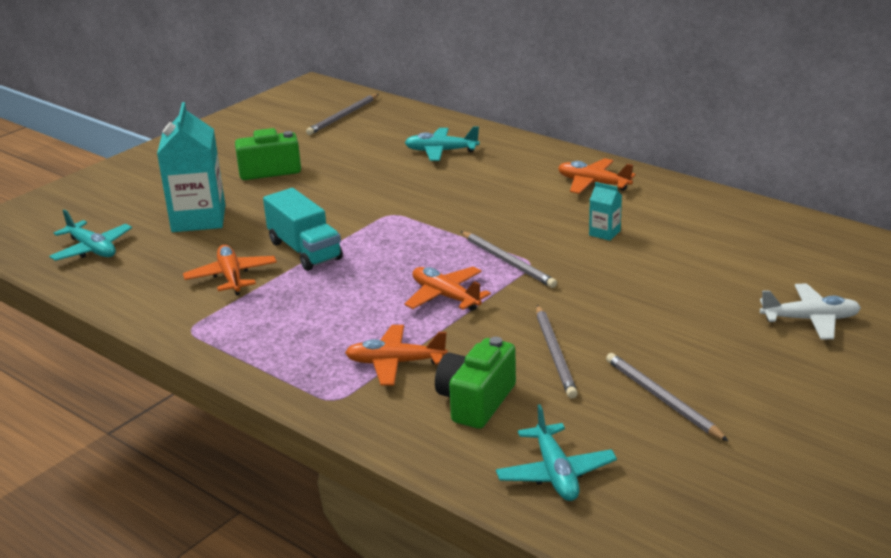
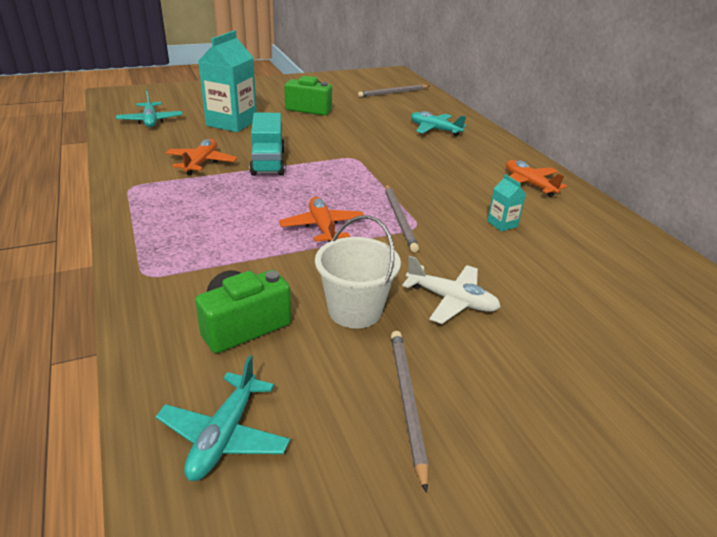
camera: 25 degrees right, 5 degrees up
(395, 363) = (224, 265): orange plane -> none
(555, 354) = (355, 310): grey pencil -> white bucket
(810, 320) = (642, 382): white plane -> white plane (451, 300)

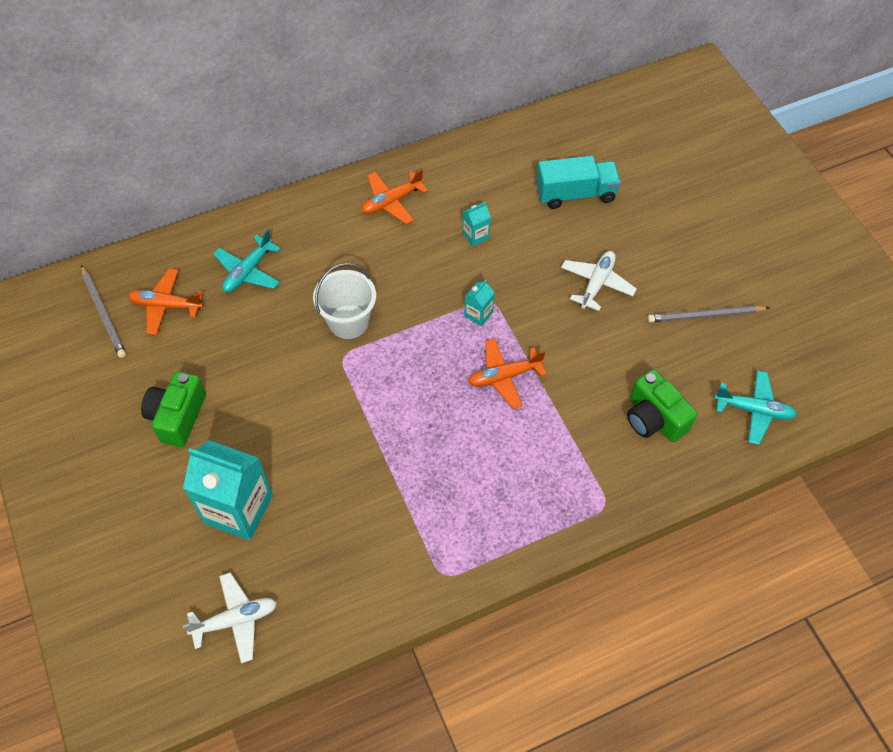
camera: 90 degrees left, 25 degrees up
(150, 121) = (235, 620): turquoise plane -> white plane
(201, 163) = (373, 516): orange plane -> orange plane (166, 306)
(268, 162) = (363, 444): turquoise truck -> turquoise truck (575, 194)
(355, 310) = (621, 346): white bucket -> white bucket (348, 321)
(399, 219) = (478, 314): grey pencil -> turquoise carton

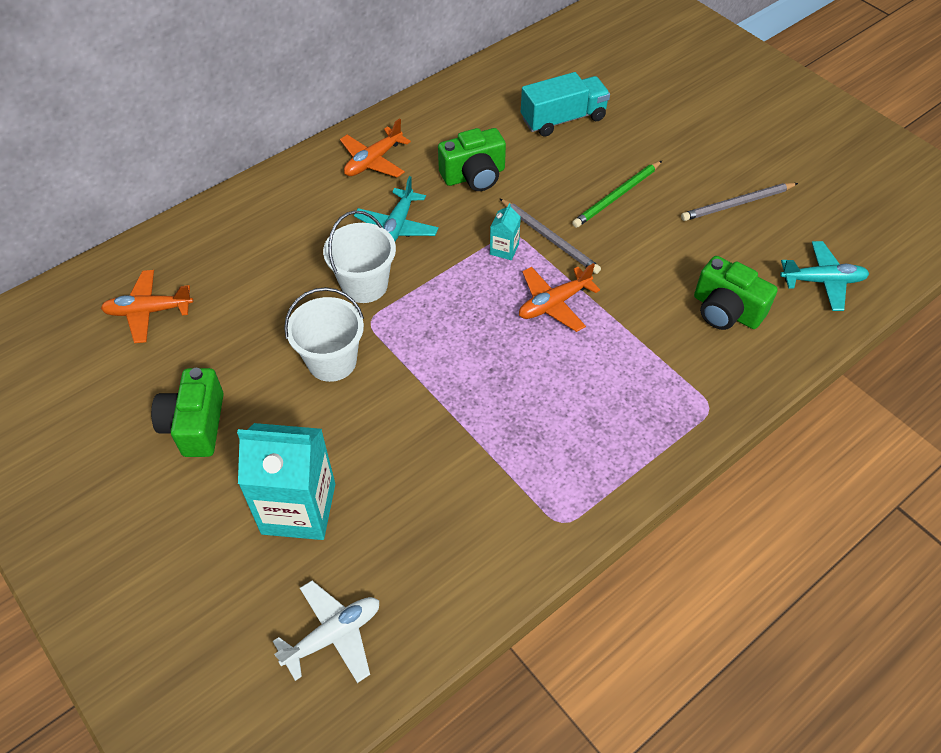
camera: 15 degrees left, 5 degrees down
(103, 313) = (75, 334): grey pencil -> grey pencil (550, 238)
(248, 271) = (235, 258): turquoise plane -> turquoise plane (397, 227)
(301, 386) = (332, 361): none -> white bucket
(475, 235) = (474, 176): turquoise carton -> green camera
(597, 284) = (616, 196): white plane -> green pencil

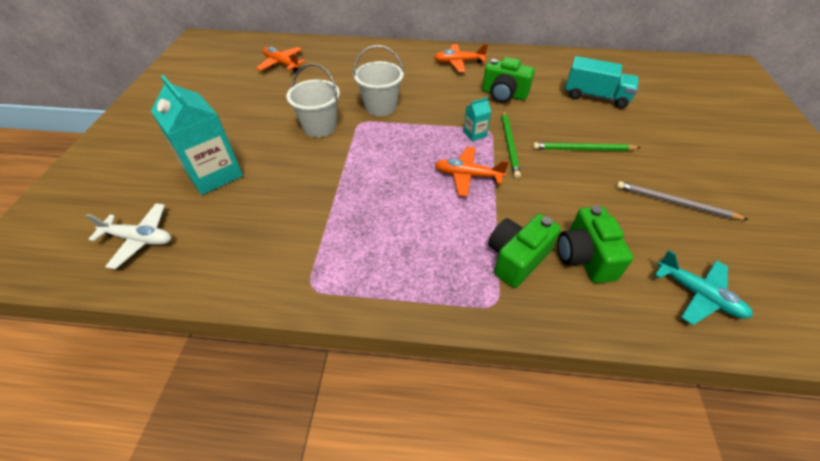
camera: 45 degrees right, 5 degrees down
(195, 425) = (232, 113): green camera -> green camera (516, 258)
(397, 227) = (431, 93): turquoise plane -> none
(550, 238) = (509, 144): grey pencil -> green pencil

